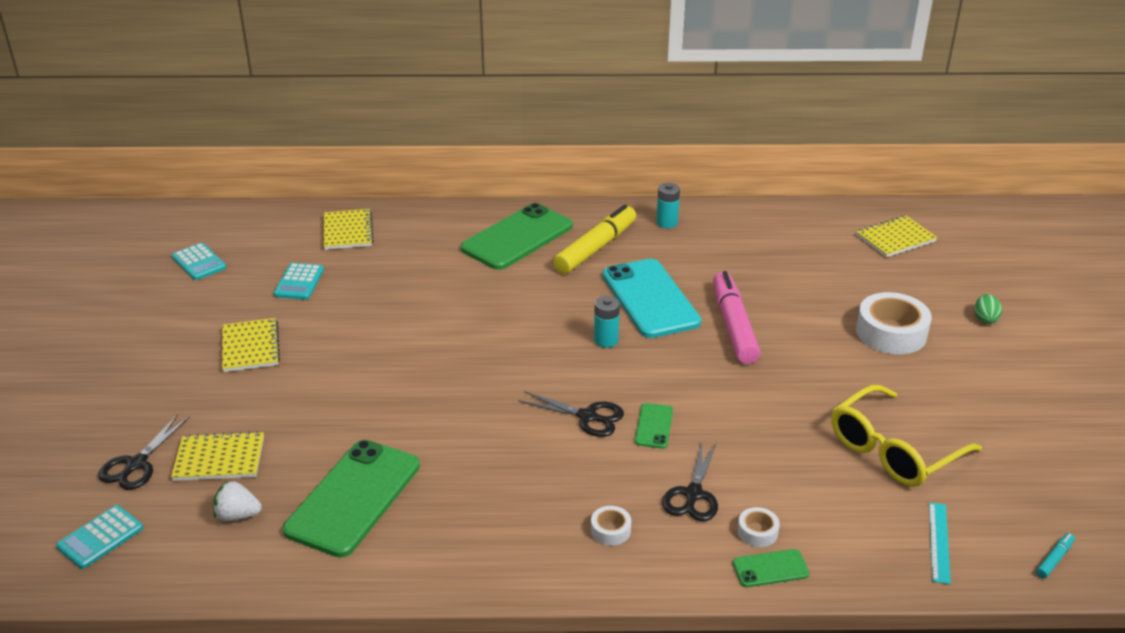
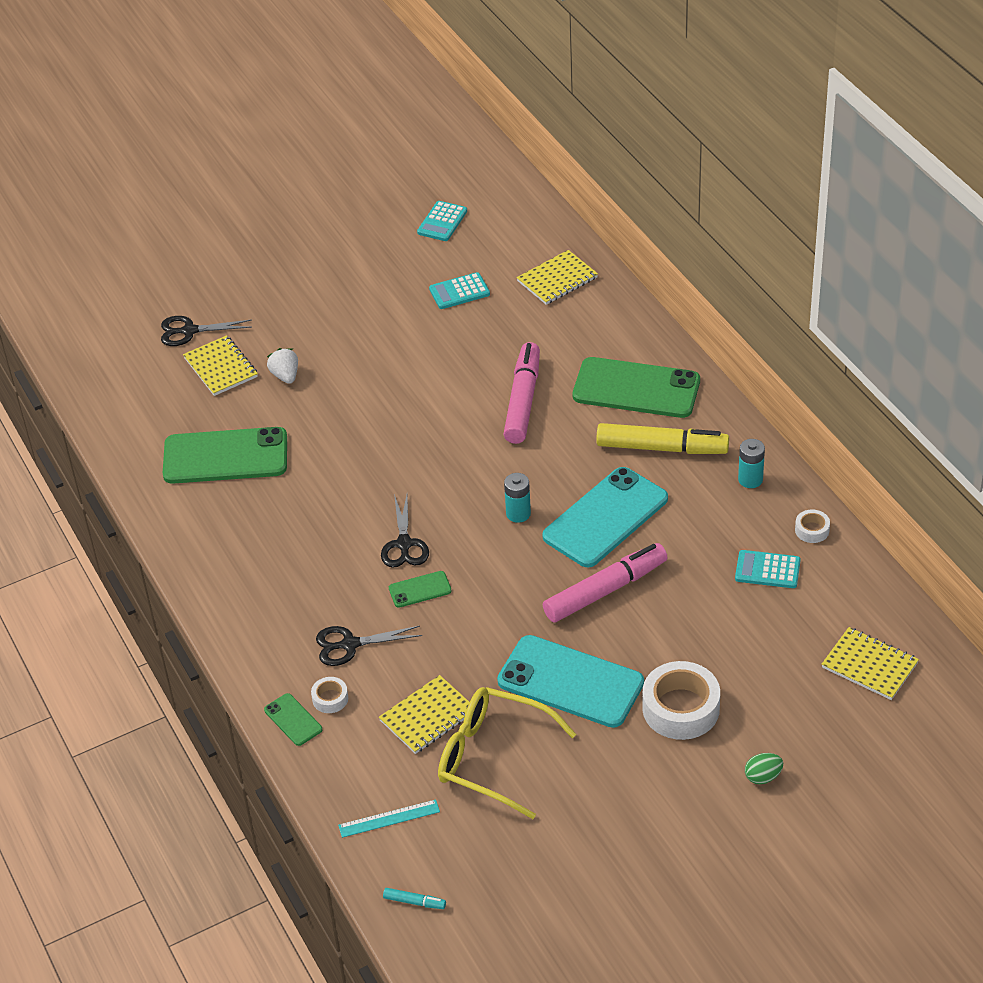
camera: 65 degrees right, 10 degrees up
(100, 538) = (112, 356): turquoise calculator -> turquoise calculator (767, 570)
(237, 515) = (172, 408): white strawberry -> white strawberry (285, 376)
(250, 347) = (355, 312): yellow notebook -> yellow notebook (428, 716)
(472, 294) = (522, 401): none -> pink marker
(610, 530) = (278, 611): white tape -> white tape (812, 530)
(827, 377) = (570, 682): none -> turquoise phone

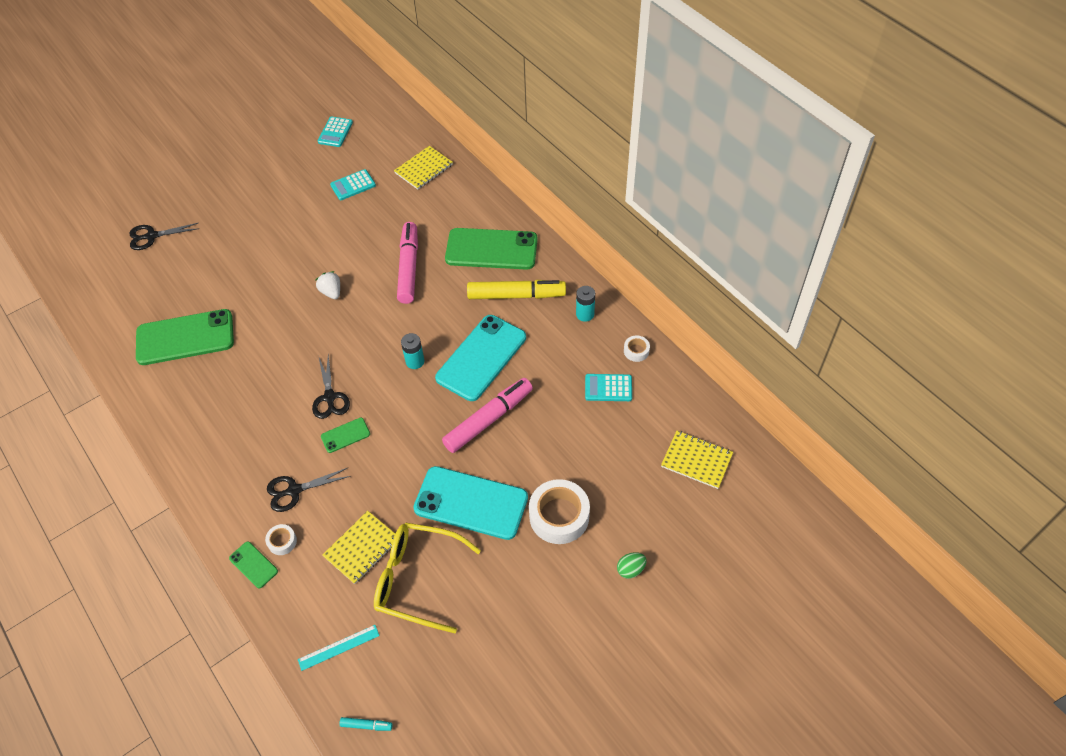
camera: 10 degrees left, 10 degrees up
(221, 367) = (177, 264): yellow notebook -> none
(285, 376) = (227, 265): white strawberry -> white strawberry (331, 292)

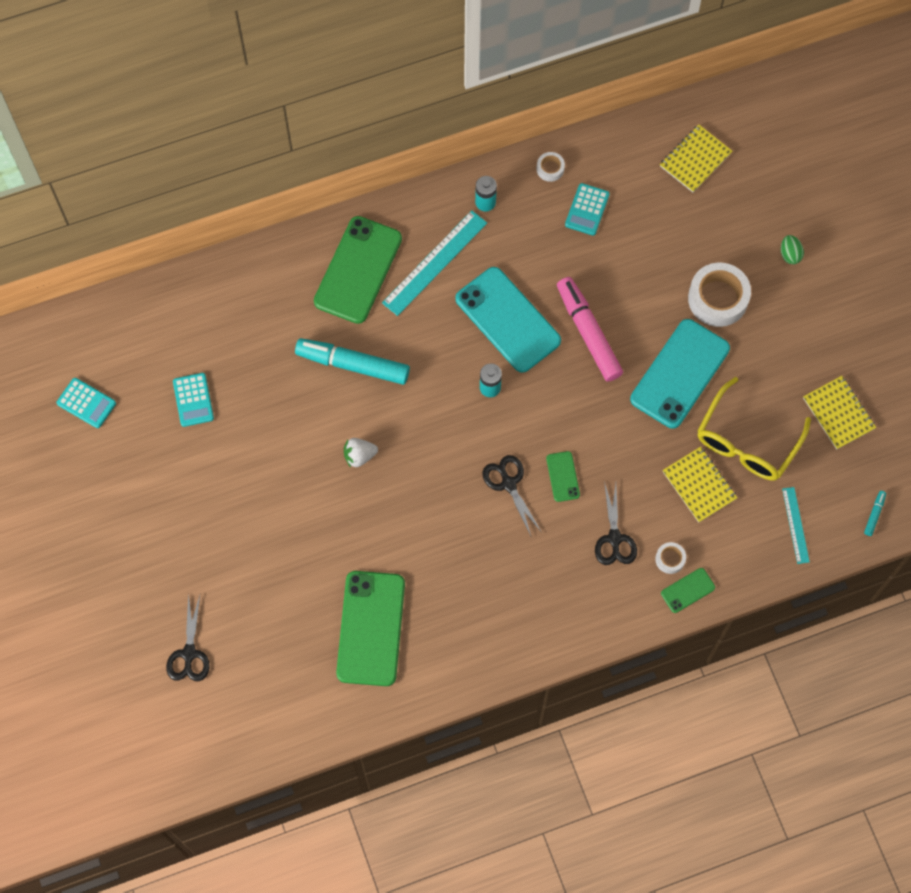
camera: 75 degrees left, 15 degrees up
(330, 397) = (508, 483): black scissors -> black scissors turned 120 degrees counterclockwise
(408, 268) = (353, 365): pink marker -> turquoise marker
(424, 169) = (197, 312): yellow notebook -> yellow notebook (838, 413)
(516, 295) = (434, 263): yellow marker -> turquoise ruler

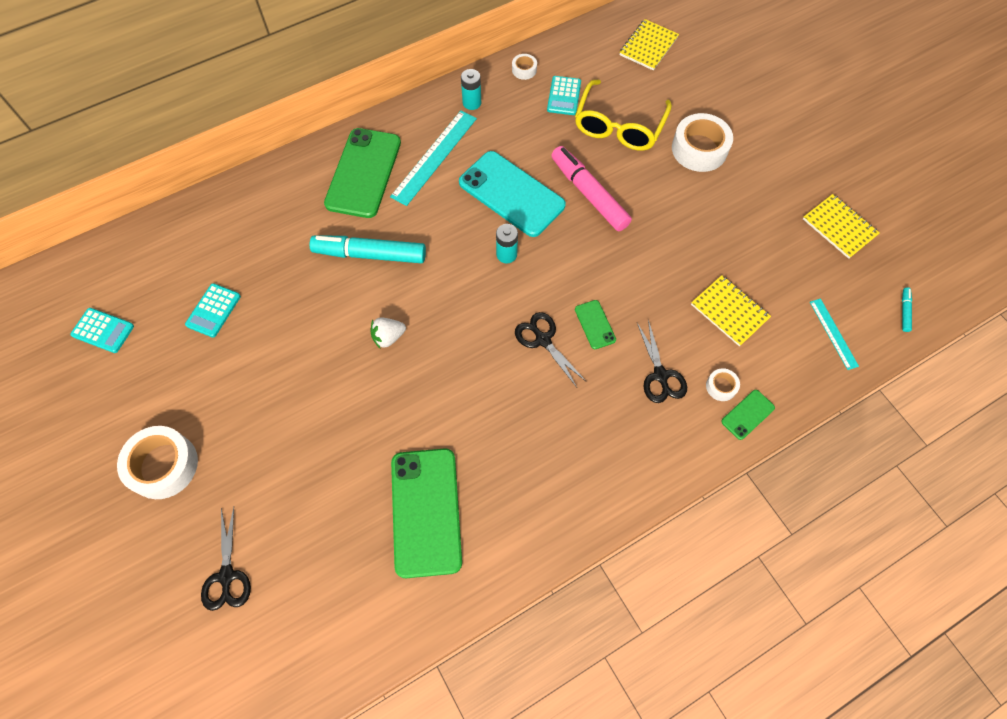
camera: 10 degrees left, 5 degrees down
(138, 546) = (163, 465): none -> white tape
(193, 400) = (213, 310): turquoise calculator -> turquoise calculator turned 45 degrees clockwise
(679, 374) = (682, 216): turquoise phone -> none
(747, 440) = (763, 264): yellow glasses -> yellow glasses (619, 125)
(790, 254) = (752, 105): green egg -> none

